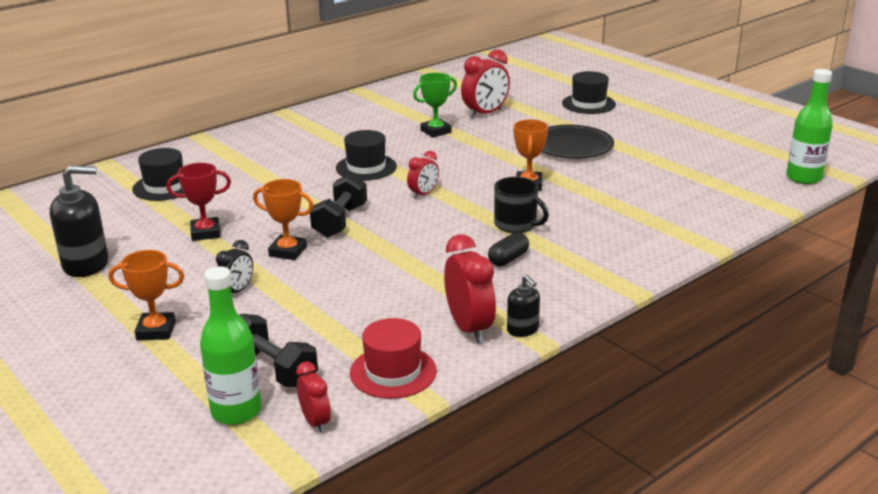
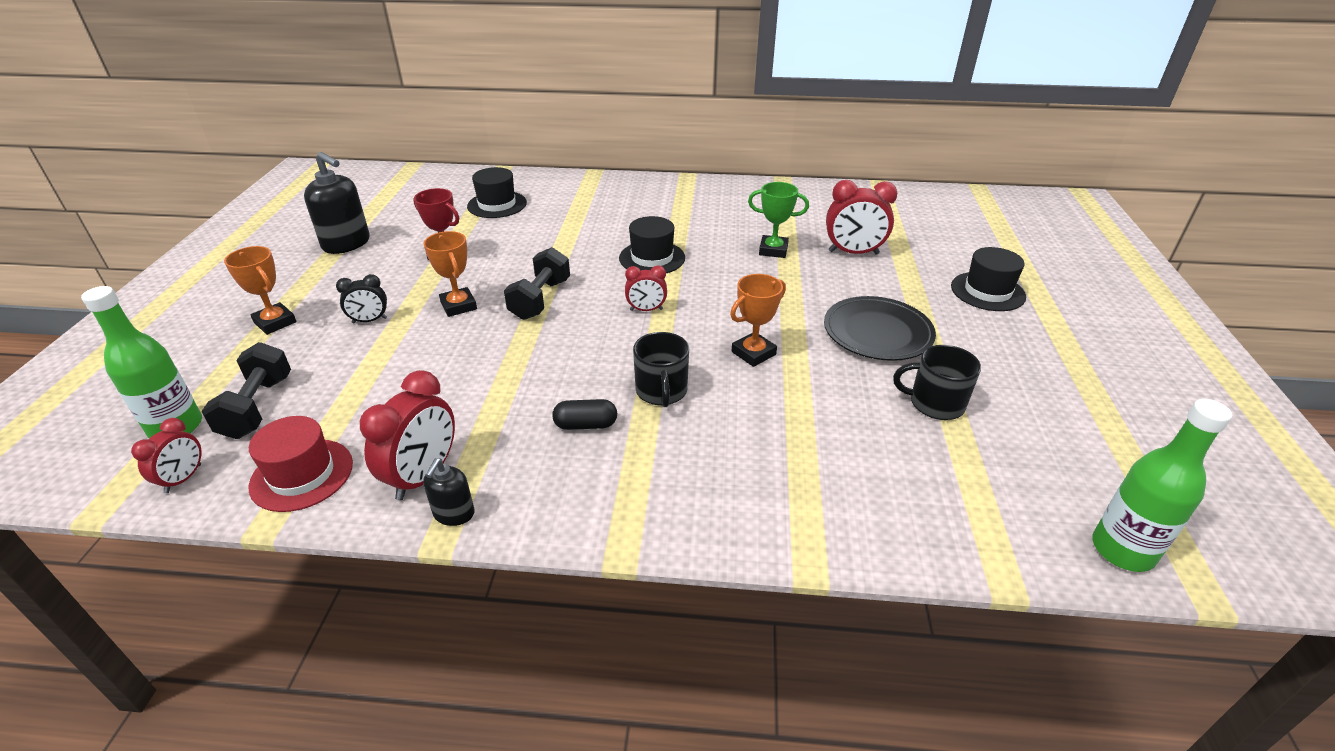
camera: 45 degrees right, 10 degrees up
(340, 221) = (540, 299): black dumbbell -> black dumbbell turned 45 degrees counterclockwise
(652, 163) = (935, 403): none -> black mug

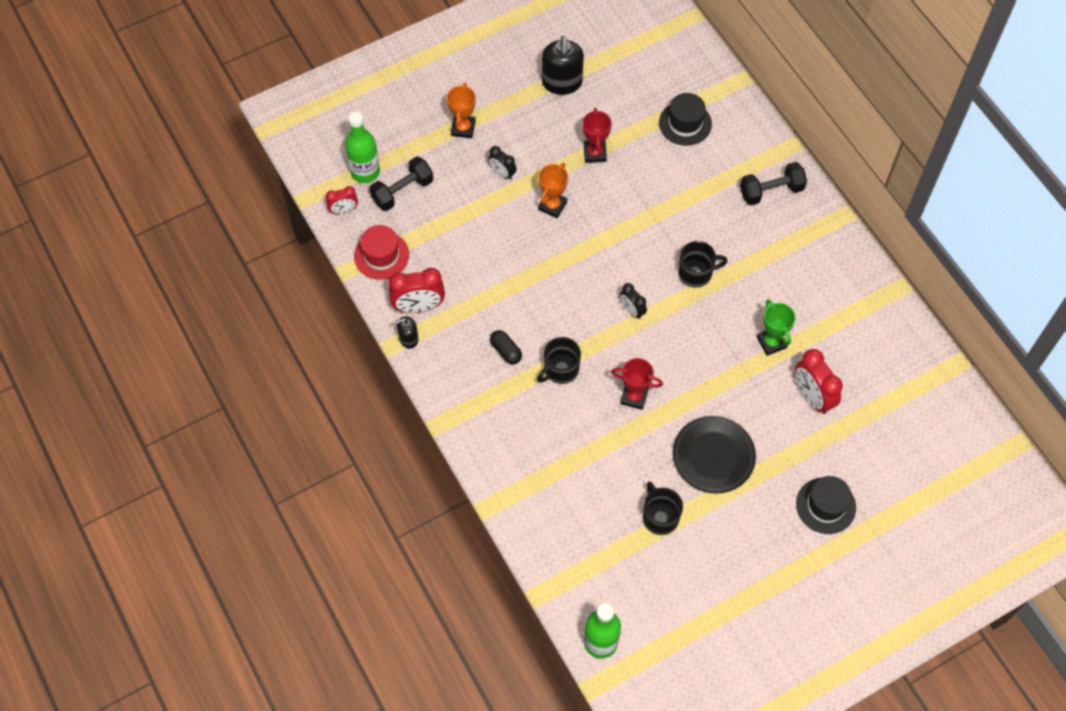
camera: 55 degrees right, 25 degrees up
(540, 299) = (594, 244): black dumbbell -> black dumbbell (771, 191)
(646, 310) = (632, 310): red clock -> black clock
(652, 258) = (696, 273): black hat -> black mug
(753, 353) = (634, 397): orange trophy -> red trophy

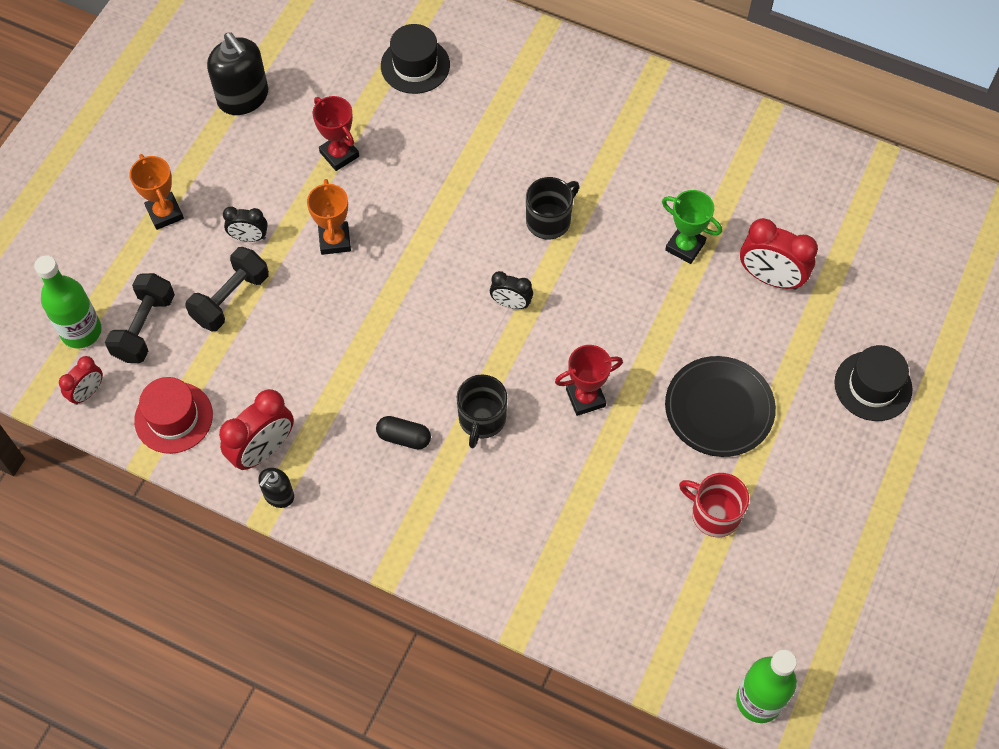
camera: 35 degrees left, 0 degrees up
(660, 517) = (714, 514): black mug -> red mug
(771, 191) = (562, 86): black dumbbell -> black dumbbell (231, 298)

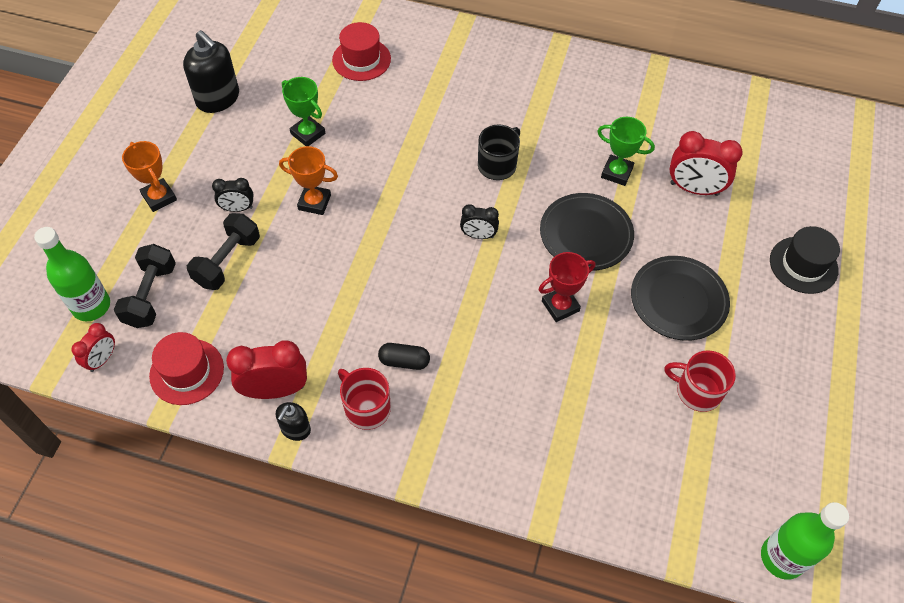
camera: 10 degrees left, 5 degrees down
(263, 450) = (275, 390): red clock -> red clock turned 135 degrees counterclockwise
(335, 240) = (314, 202): orange trophy -> orange trophy turned 60 degrees counterclockwise
(339, 154) = (308, 133): red trophy -> green trophy
(356, 483) = (366, 408): none -> red mug
(415, 65) = (361, 59): black hat -> red hat
(481, 419) = (472, 336): black mug -> none
(632, 317) = (586, 234): none -> black plate

